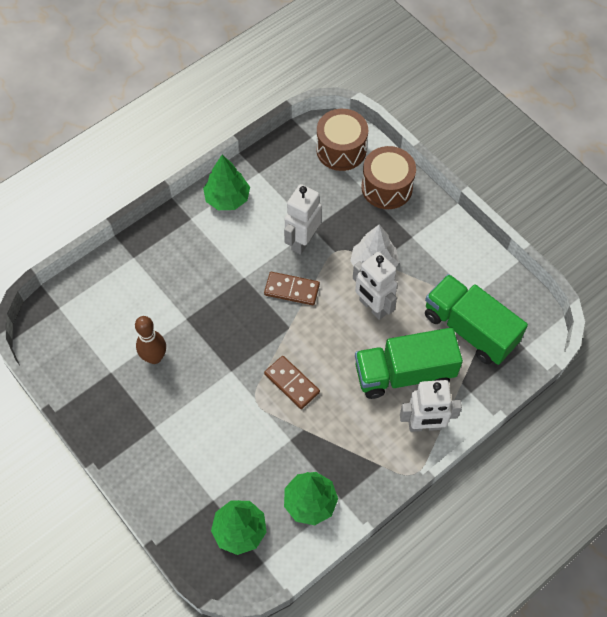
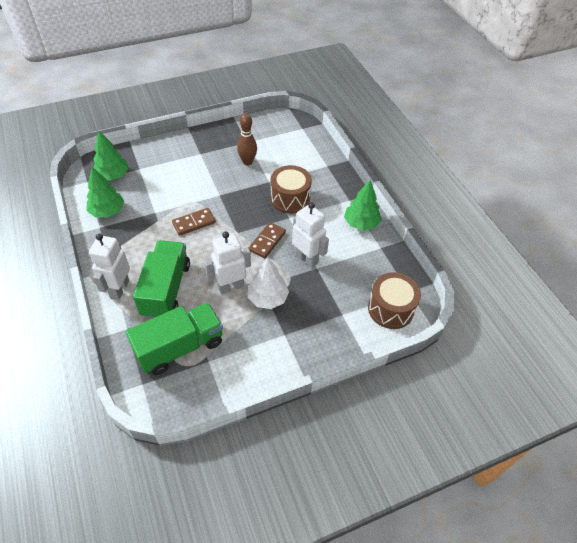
camera: 105 degrees right, 10 degrees down
(387, 187) = (341, 331): brown drum -> brown drum (290, 199)

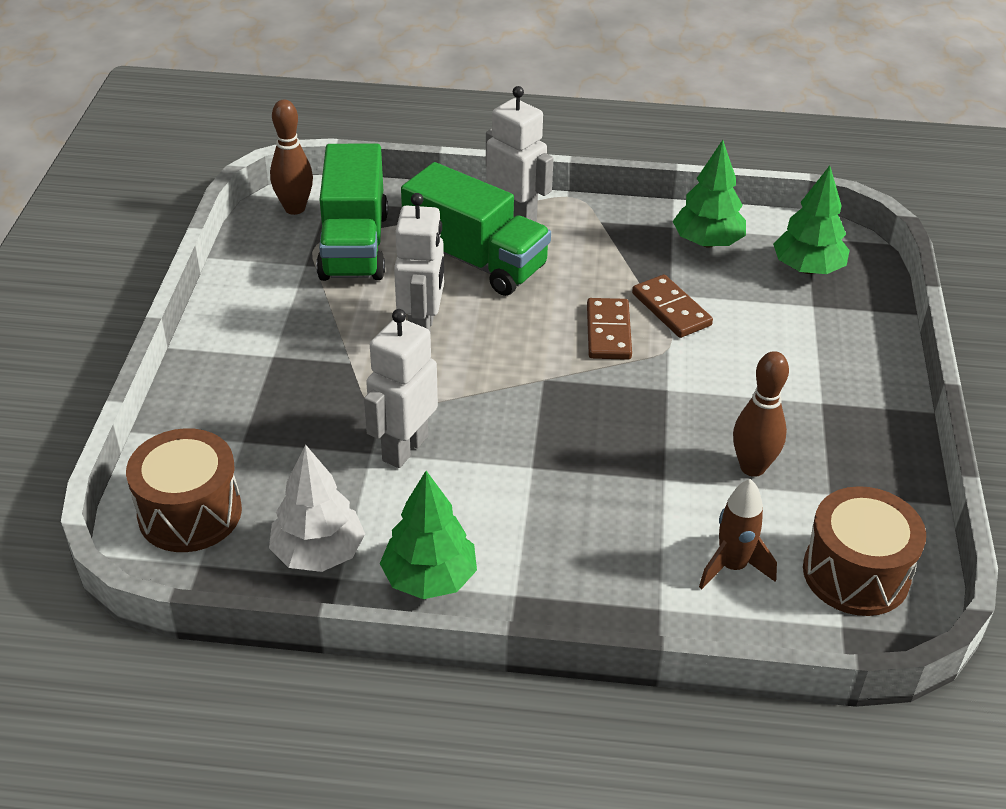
camera: 120 degrees right, 10 degrees down
(159, 396) = (295, 208): none -> brown bowling pin
(267, 241) = (490, 410): brown domino -> brown domino (671, 309)
(267, 298) = (360, 363): white tree -> white tree (318, 553)
(290, 199) = (587, 491): brown drum -> brown drum (856, 573)
(297, 155) = (732, 567): none -> brown rocket
(307, 258) = (404, 448): white robot -> white robot turned 135 degrees clockwise

